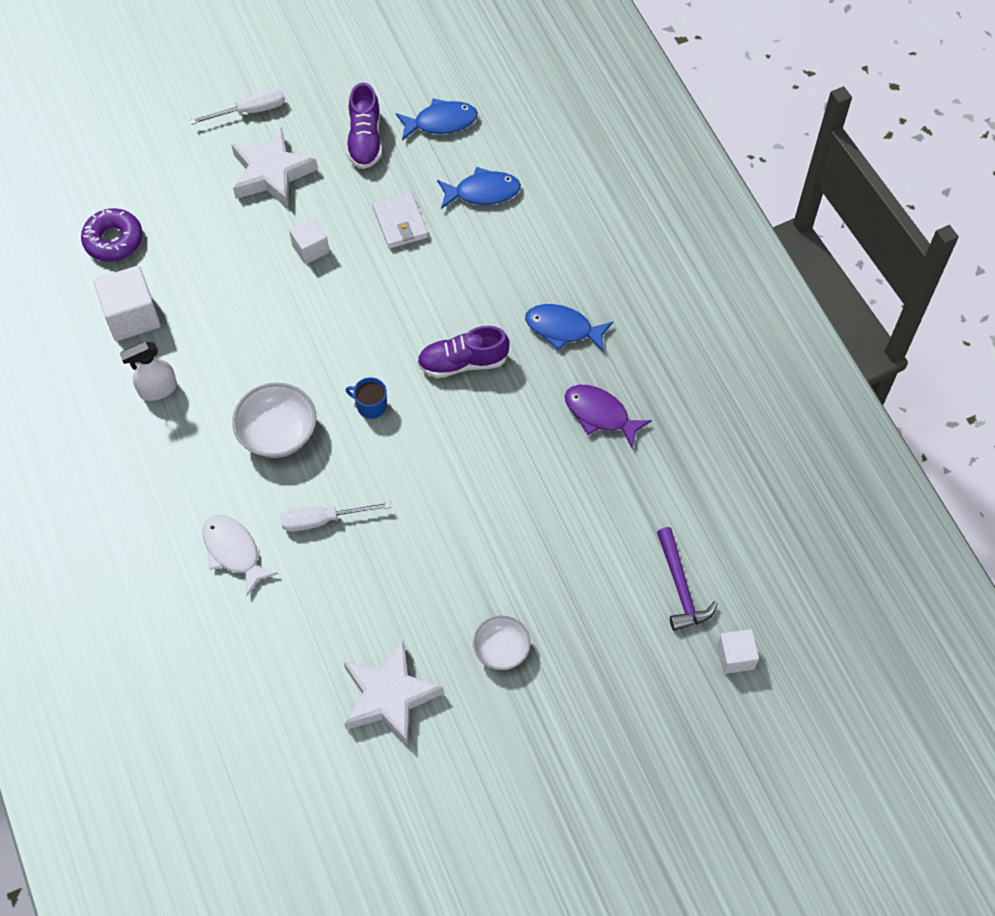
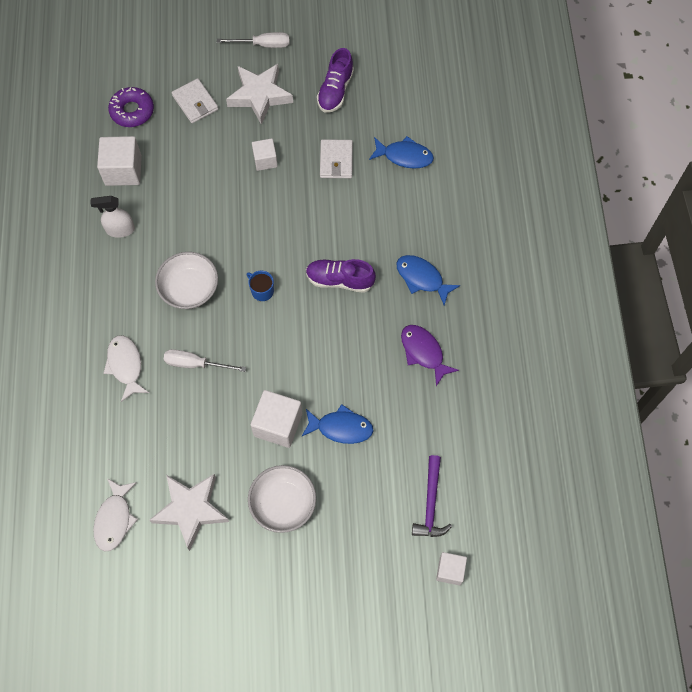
camera: 20 degrees right, 5 degrees up
(192, 206) = (195, 102): none -> white wallet
(296, 741) = (114, 519): none -> white fish
(441, 122) = (395, 94): blue fish -> blue fish (341, 428)
(456, 558) = (278, 425): none -> white cube
(501, 649) = (283, 504): white bowl -> white bowl, size x1.54

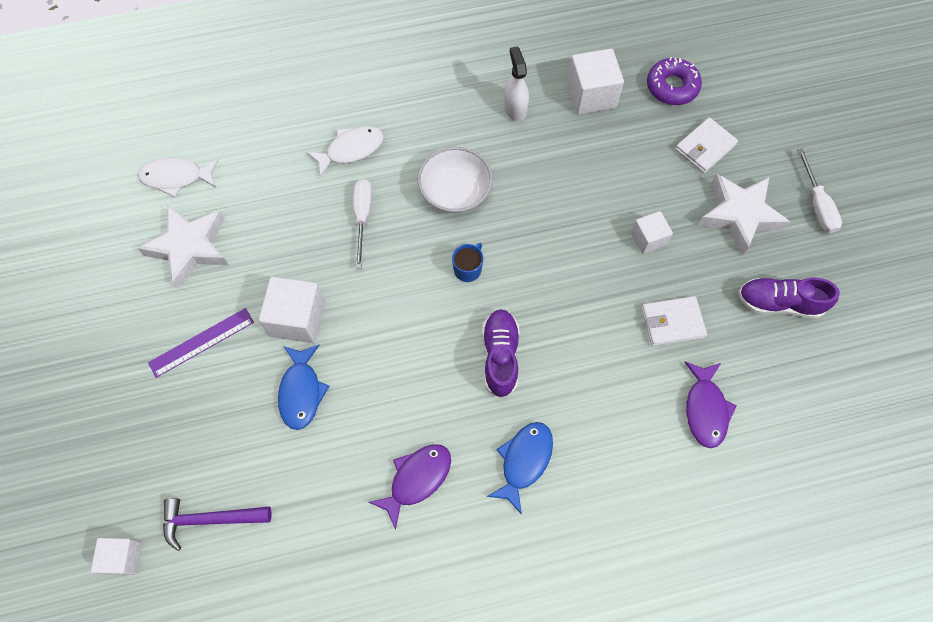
camera: 80 degrees right, 0 degrees up
(283, 504) = (201, 342): white bowl -> purple ruler
(404, 156) = (705, 409): blue fish -> purple fish

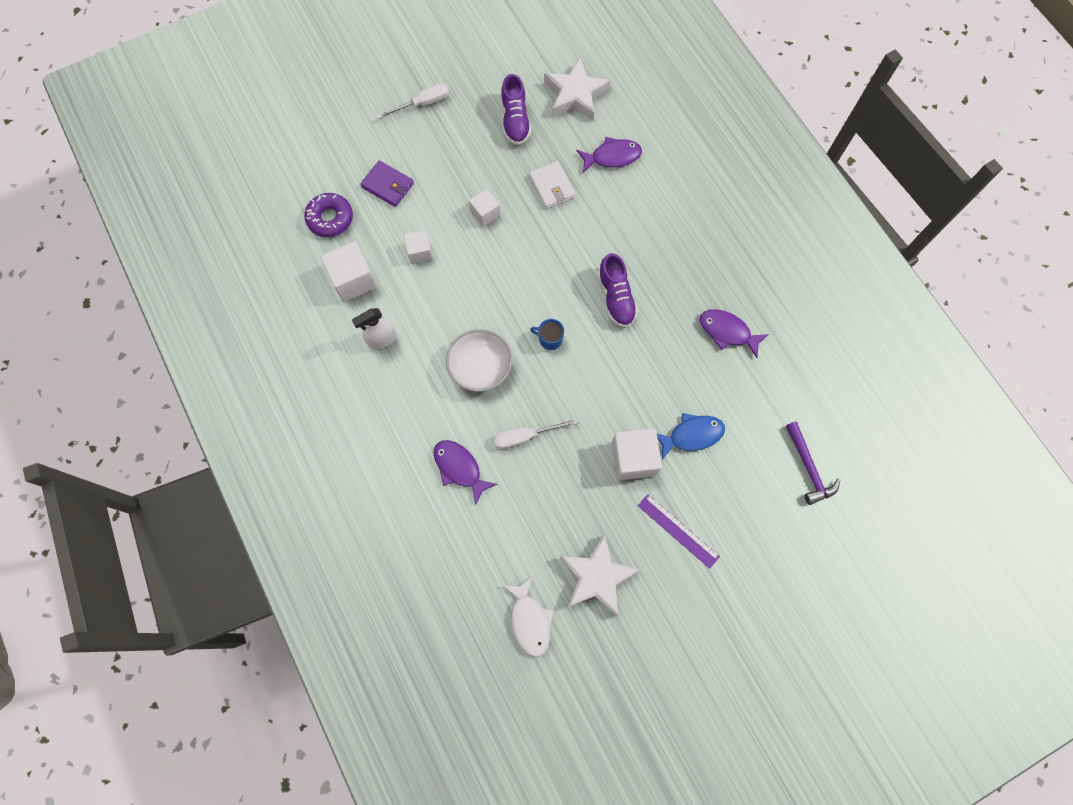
camera: 105 degrees left, 5 degrees up
(124, 557) = (858, 521): white cube -> white cube (419, 252)
(351, 150) = (459, 468): white fish -> purple fish
(500, 356) = (616, 298): purple shoe -> purple shoe turned 90 degrees counterclockwise
(524, 461) = (689, 264): blue fish -> none
(705, 147) = (388, 185): white wallet -> purple wallet
(739, 215) = (446, 154): white star -> white star (575, 95)

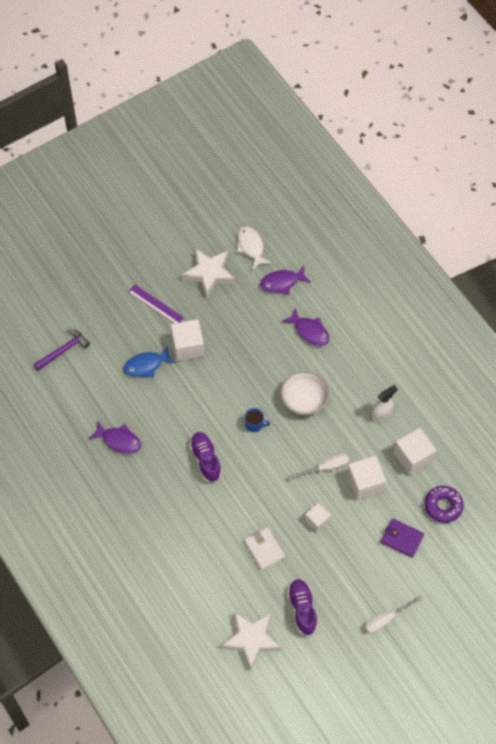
camera: 175 degrees right, 10 degrees down
(419, 252) = (365, 483): white cube -> white cube, size x1.65
(525, 436) = (265, 355): white screwdriver -> white screwdriver (325, 468)
(612, 157) = (215, 581): purple fish -> purple fish (282, 282)
(808, 468) = (64, 350): purple hammer -> purple hammer turned 75 degrees clockwise

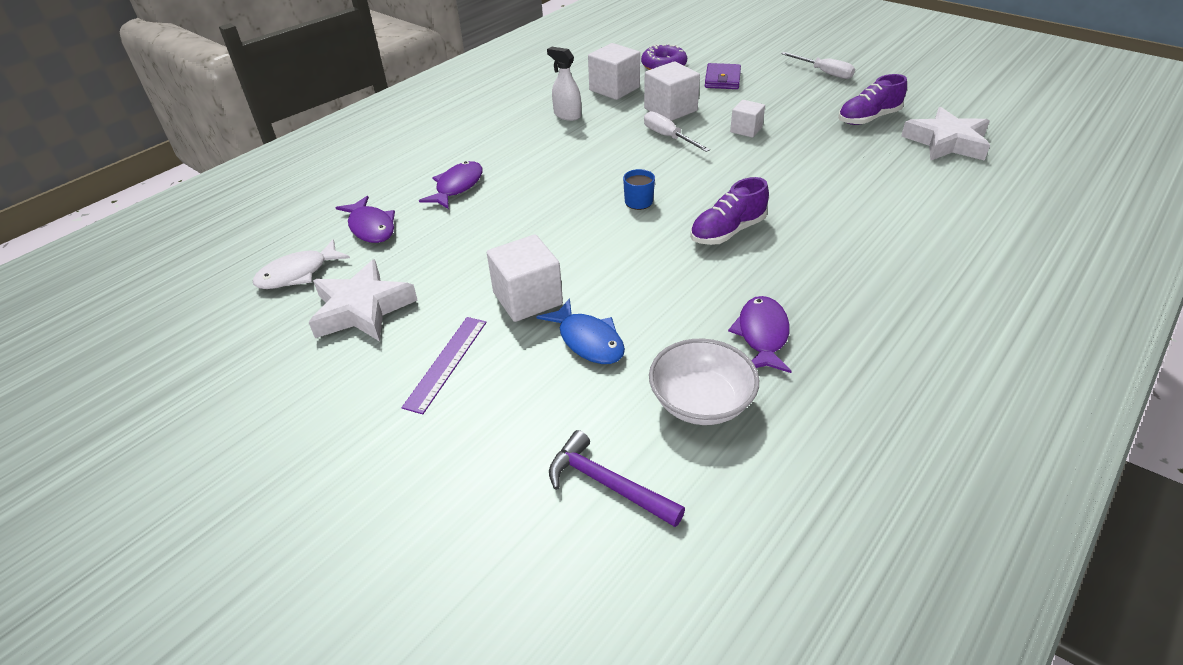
camera: 105 degrees left, 20 degrees down
(264, 549) = (819, 157): white wallet -> none
(304, 400) = (575, 170): white bowl -> white bowl (701, 402)

